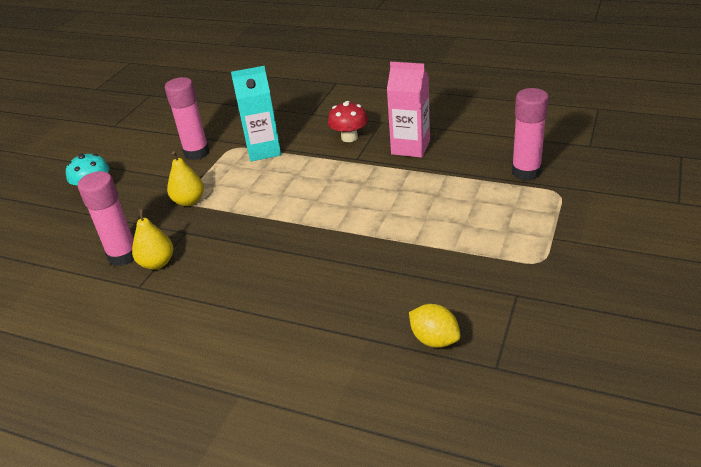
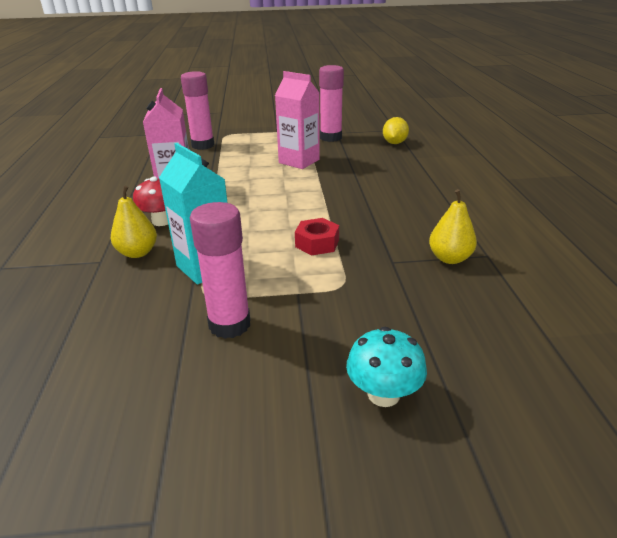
camera: 120 degrees left, 5 degrees down
(123, 256) = (465, 286): pink glue stick -> pink glue stick (331, 138)
(189, 201) = (341, 282): yellow pear -> yellow pear (138, 253)
(245, 203) = (317, 243): none -> red nut
(425, 232) = (299, 161): none -> pink carton

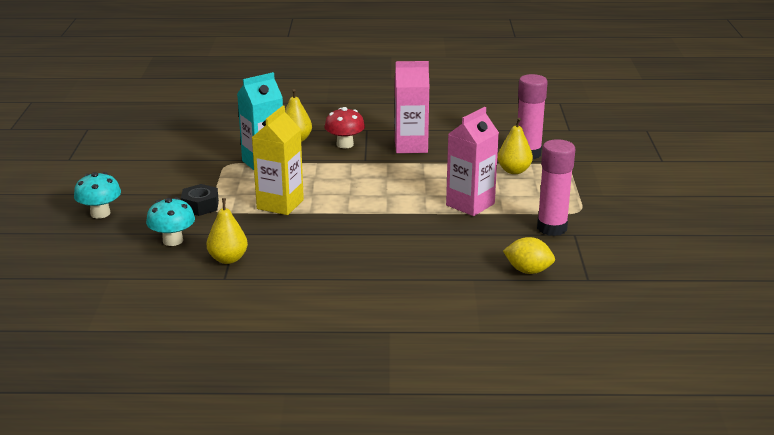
camera: 95 degrees right, 5 degrees down
(229, 324) = (191, 172): pink glue stick -> none
(235, 149) = (514, 171): none -> yellow pear
(317, 243) = (280, 204): red nut -> yellow carton
(334, 297) = (200, 206): none -> black nut
(430, 303) = (173, 240): none -> turquoise mushroom

